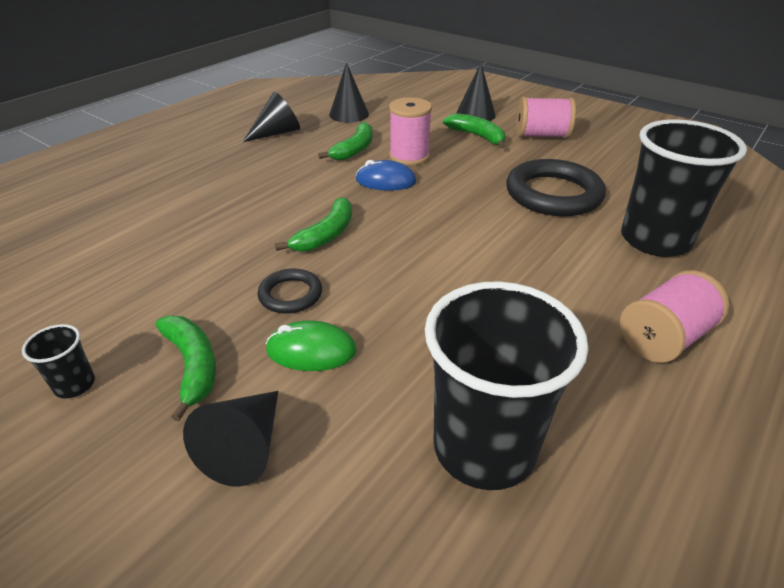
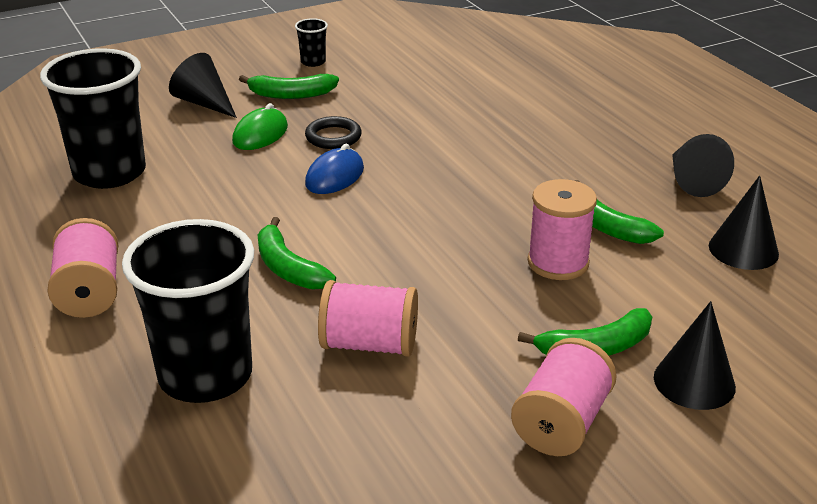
camera: 115 degrees right, 5 degrees down
(326, 234) = (410, 168): green banana -> green banana (288, 268)
(385, 181) = (498, 227): blue mouse -> blue mouse (335, 176)
(553, 194) = (369, 344): black ring -> pink spool

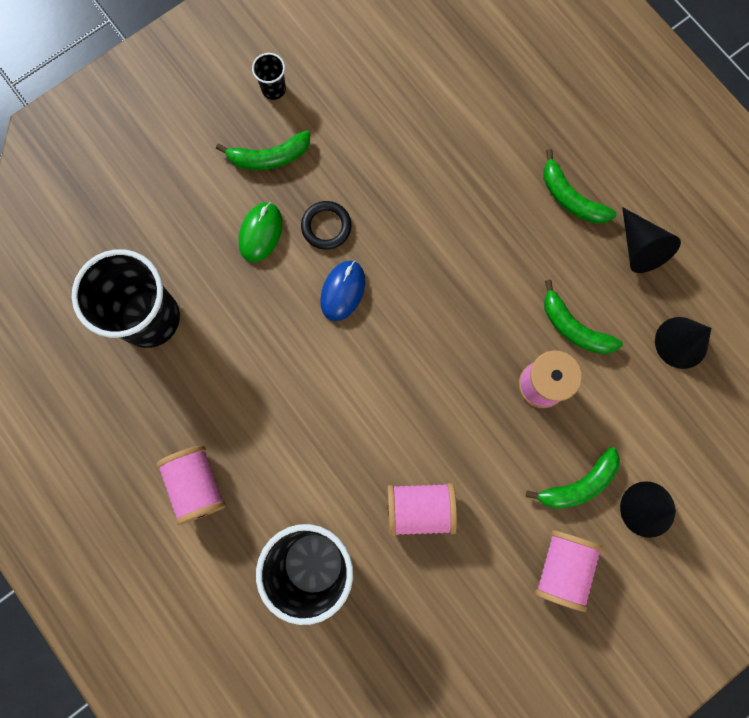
camera: 10 degrees left, 45 degrees up
(204, 103) = (193, 186): black cone -> none
(288, 268) = (337, 427): green banana -> green banana (570, 198)

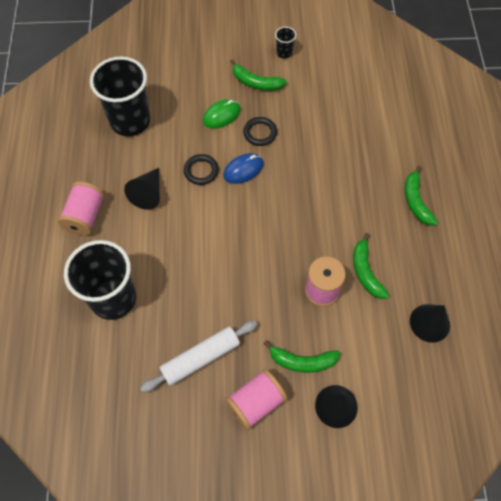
camera: 35 degrees right, 15 degrees down
(292, 327) = (201, 171): none -> black ring
(419, 508) = (196, 310): pink spool -> none
(467, 561) = (200, 358): none -> white rolling pin
(640, 247) = (441, 253): black cone -> black cone (148, 193)

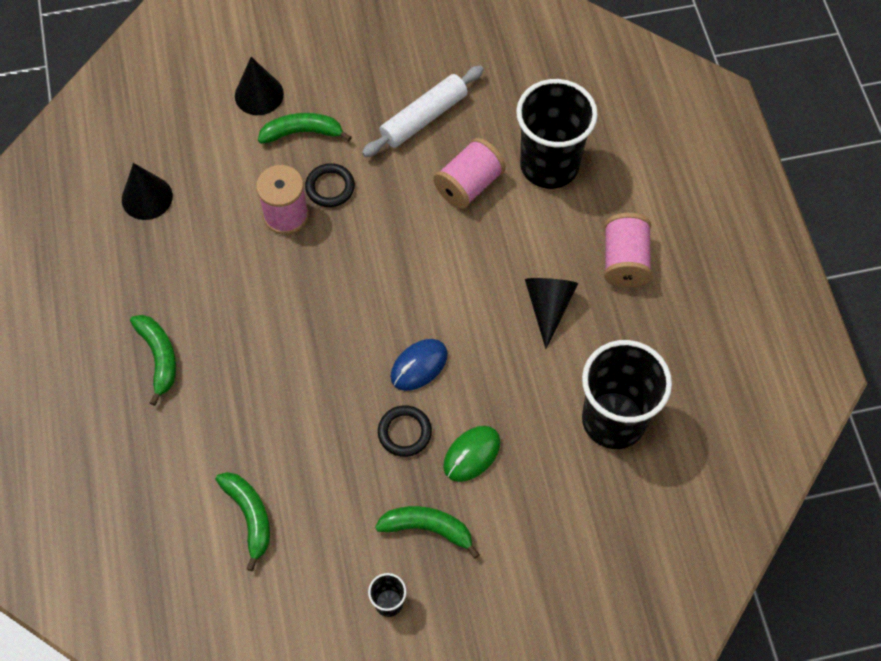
camera: 170 degrees right, 0 degrees up
(201, 171) = (481, 354): black ring -> black ring (330, 187)
(256, 403) = (351, 84): pink spool -> pink spool (468, 185)
(365, 271) = (230, 247): green banana -> green banana (250, 516)

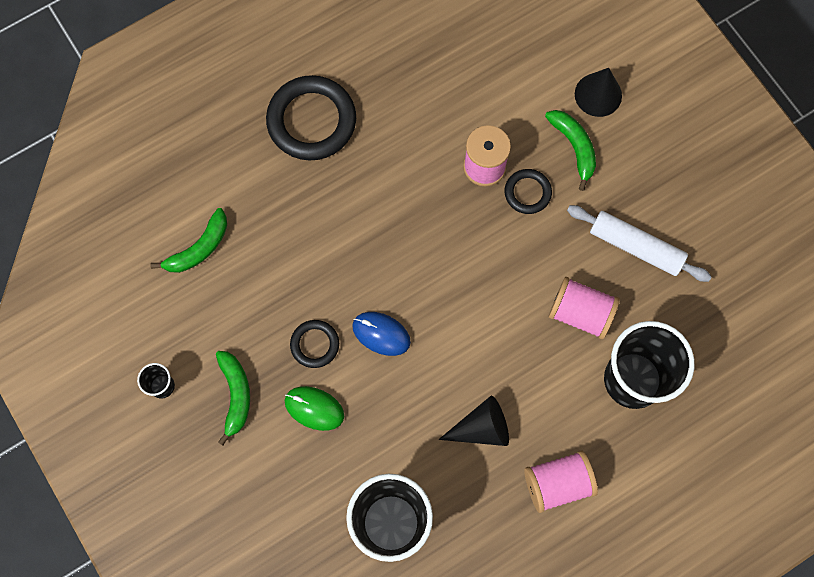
camera: 70 degrees right, 10 degrees up
(147, 197) = (455, 47): black cone -> none
(159, 357) = (311, 121): green banana -> black ring

